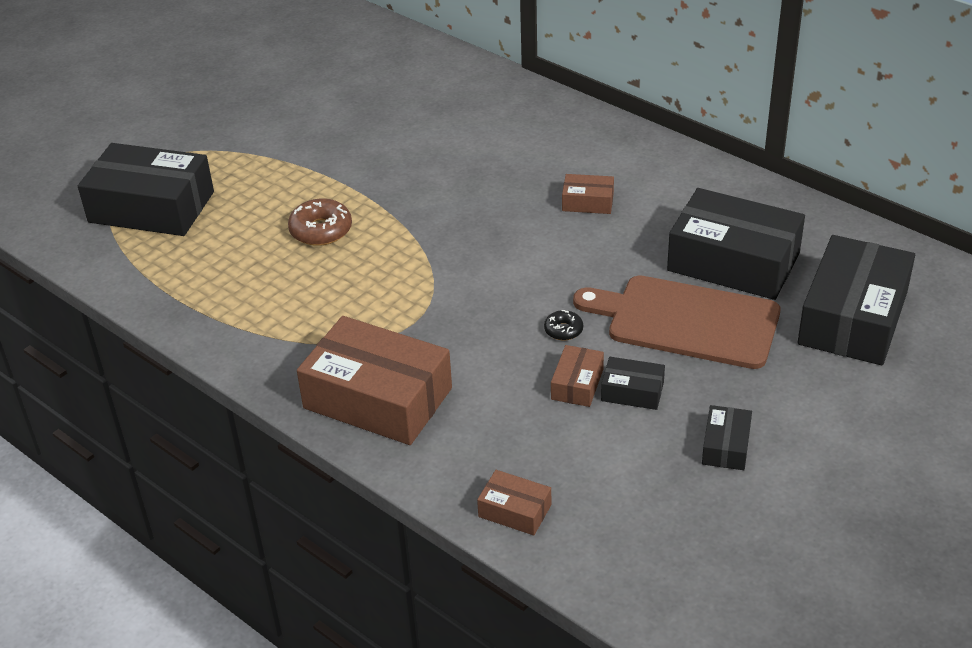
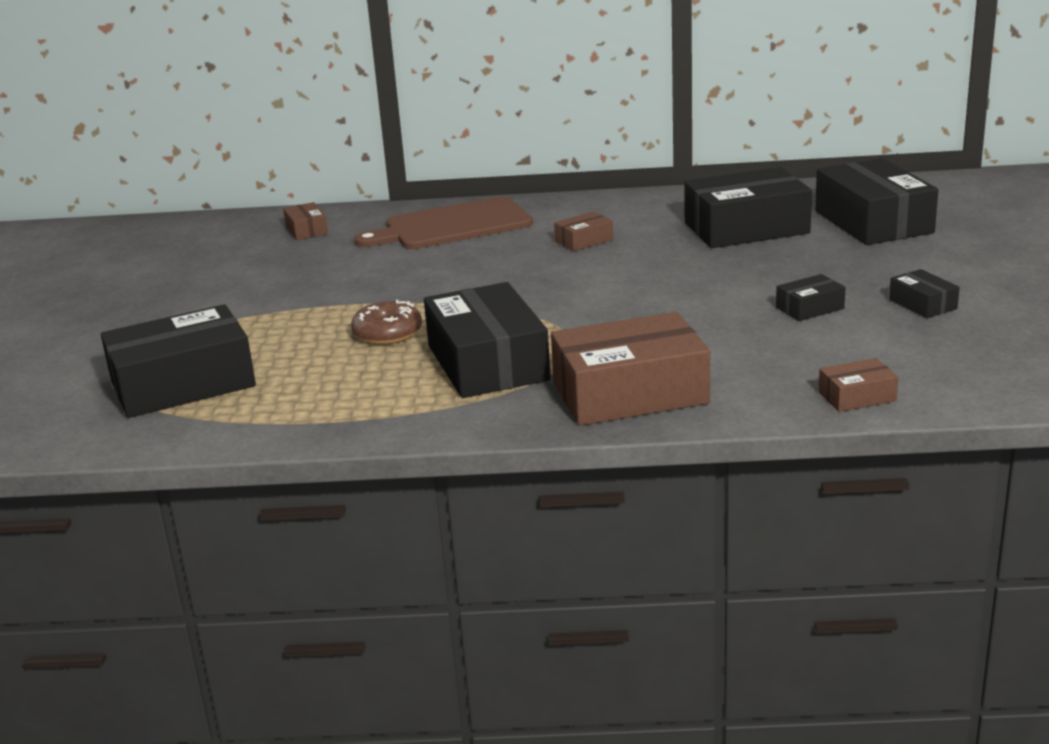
camera: 40 degrees left, 15 degrees down
(338, 304) = (488, 362): none -> black box
(563, 330) = (698, 302): black donut -> none
(577, 384) = (765, 321): brown box -> brown box (306, 230)
(686, 321) = (774, 264): brown cutting board -> brown cutting board (452, 226)

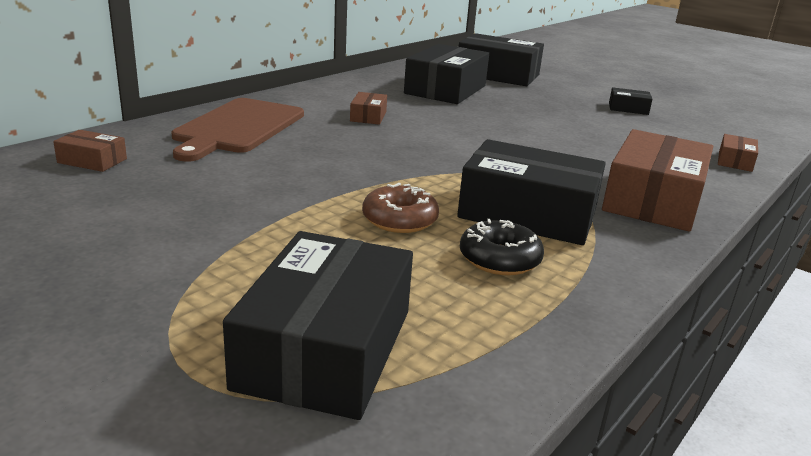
camera: 55 degrees left, 0 degrees up
(381, 382) = (499, 259): none -> black donut
(809, 308) = (592, 123): black box -> none

